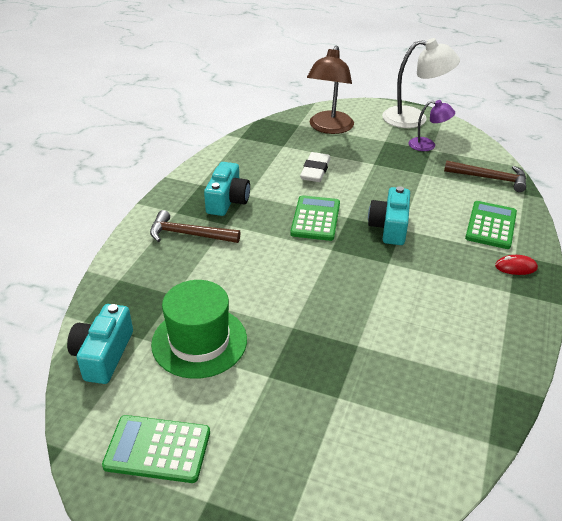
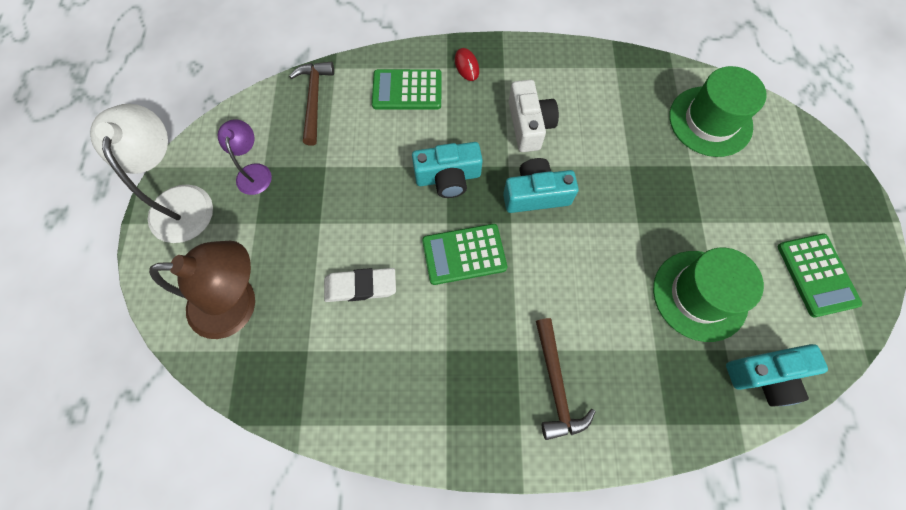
camera: 110 degrees left, 30 degrees up
(227, 200) = (469, 370): turquoise camera -> turquoise camera (535, 194)
(392, 444) = (710, 121): none -> green hat
(431, 288) = (529, 125): none -> white camera

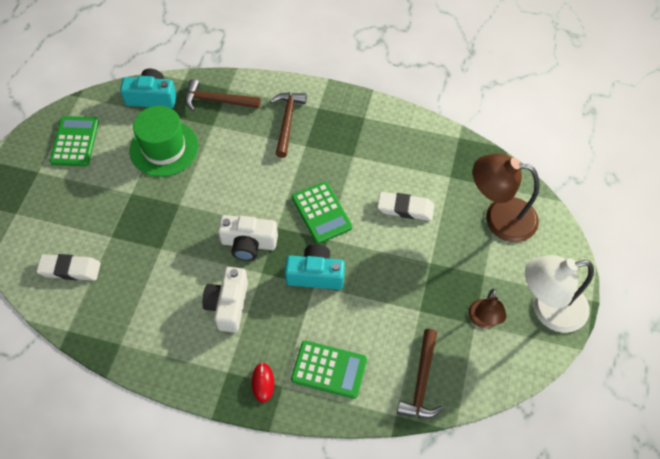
camera: 165 degrees left, 10 degrees down
(181, 200) = (548, 309): white lamp -> white lamp turned 75 degrees clockwise
(254, 172) = (483, 320): purple lamp -> brown lamp
(464, 254) = (321, 213): green calculator -> green calculator turned 60 degrees clockwise
(535, 194) = (248, 243): turquoise camera -> white camera
(671, 396) = (217, 100): none -> brown hammer
(710, 121) = (70, 269): green hat -> white eraser

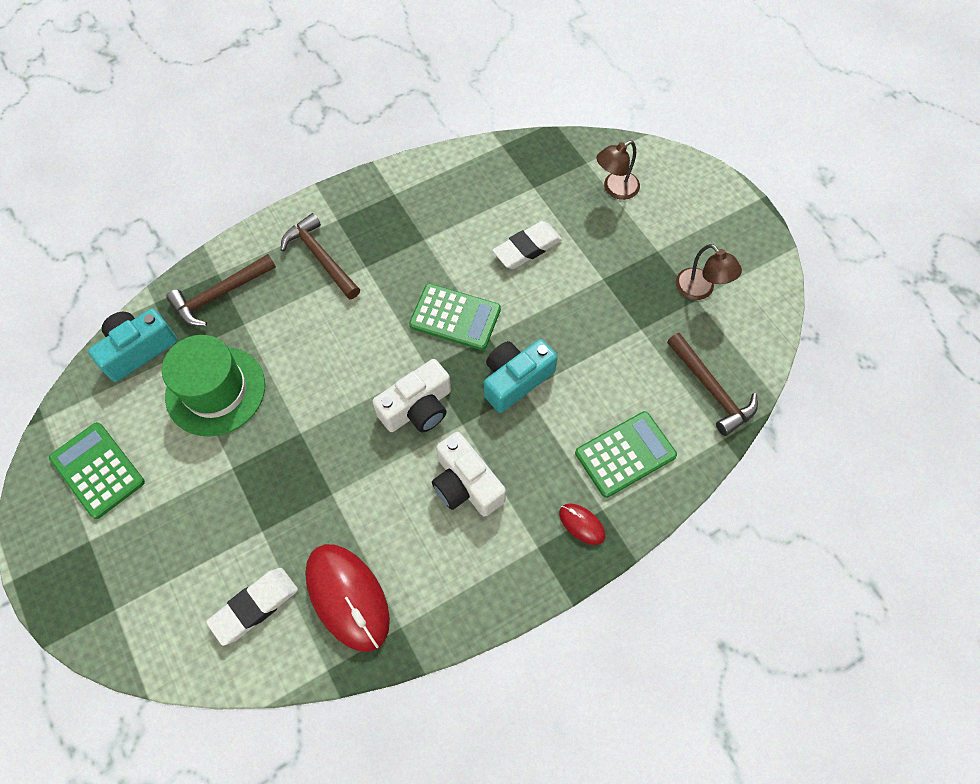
camera: 45 degrees left, 5 degrees up
(113, 305) = (348, 597): none -> red mouse
(499, 217) = (615, 189): brown lamp -> brown lamp, size x0.57
(548, 309) = (738, 235): white lamp -> none

